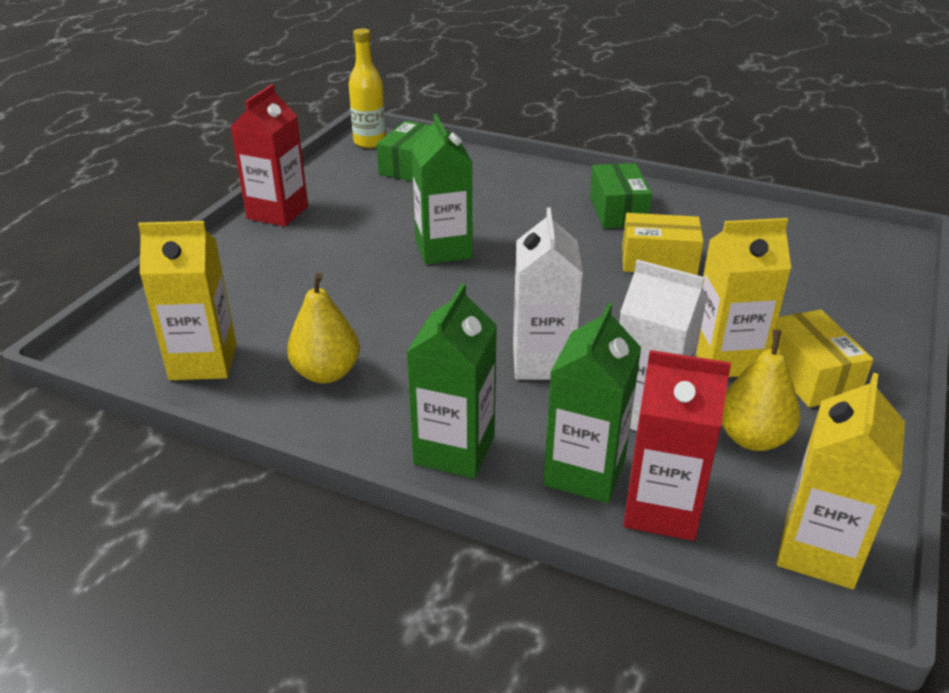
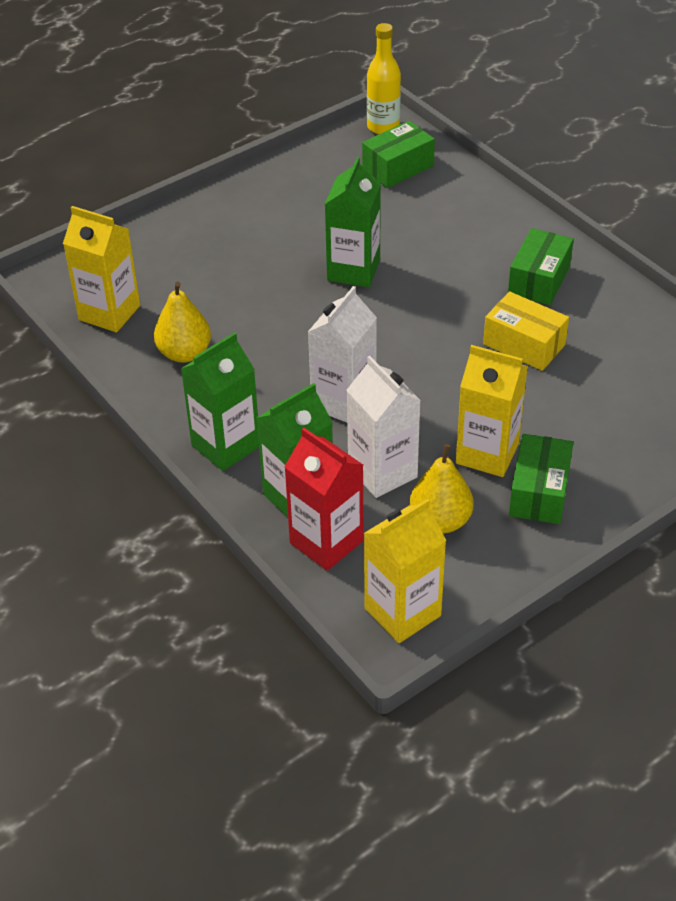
camera: 30 degrees right, 10 degrees up
(277, 212) = (249, 186): red carton -> none
(809, 375) = (539, 492): yellow box -> green box

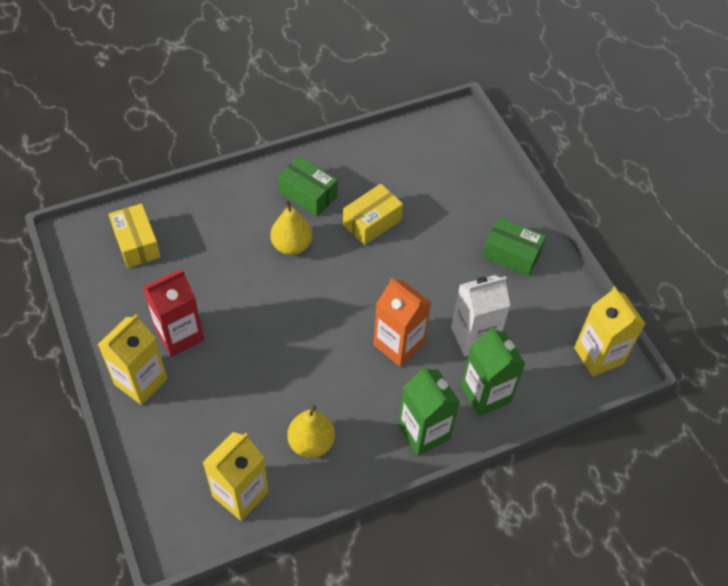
camera: 80 degrees left, 10 degrees up
(326, 542) = (531, 386): red carton -> red carton (179, 335)
(343, 402) = (398, 344): white carton -> orange carton
(353, 270) = (254, 304): green carton -> none
(383, 127) = (76, 240): yellow bottle -> none
(398, 167) = (137, 243): green box -> yellow box
(440, 521) = (525, 315): yellow pear -> yellow pear (292, 245)
(487, 453) = (470, 272): yellow carton -> yellow carton (141, 381)

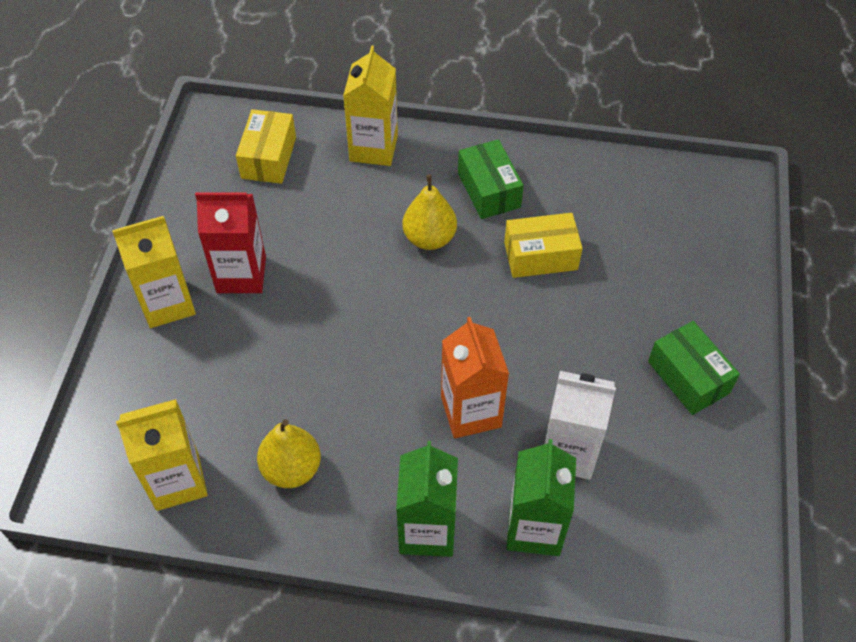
camera: 35 degrees right, 0 degrees up
(598, 355) = (717, 563): yellow carton -> yellow carton (373, 148)

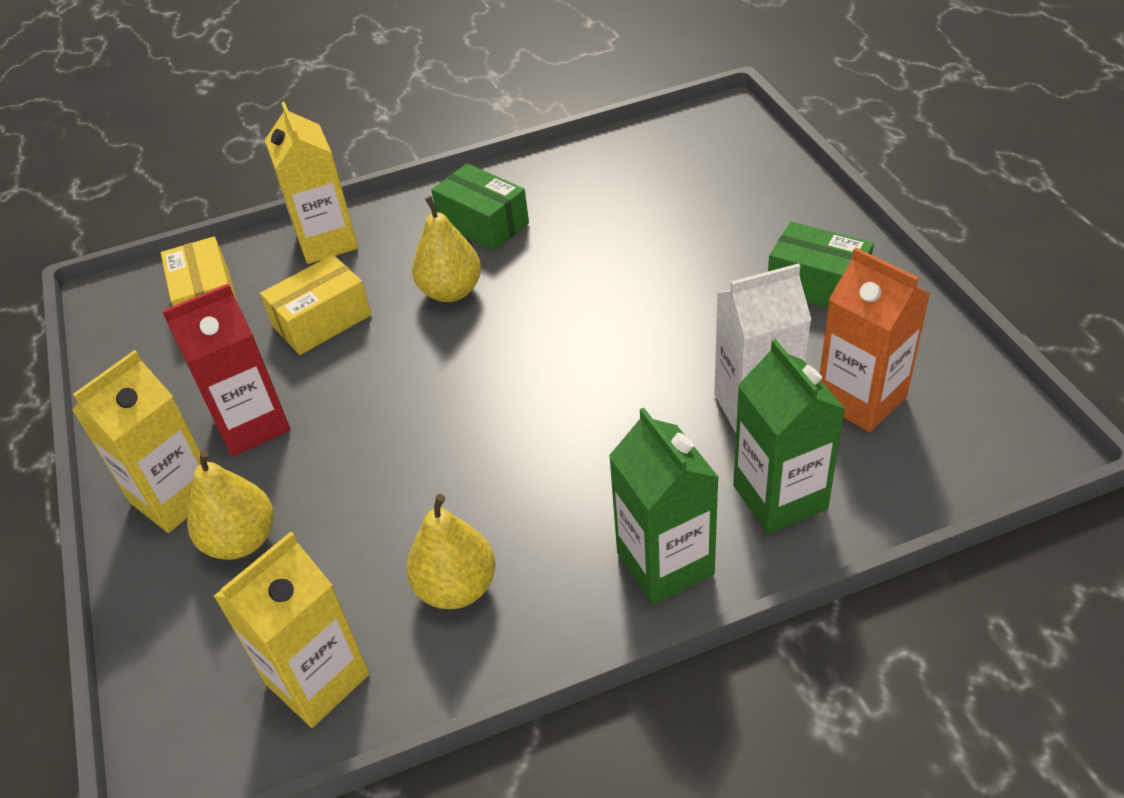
camera: 25 degrees left, 10 degrees down
(188, 359) = (241, 540): none -> yellow pear
(471, 411) = (621, 424): orange carton -> orange carton (861, 399)
(540, 256) = (583, 253): yellow box -> yellow box (322, 321)

